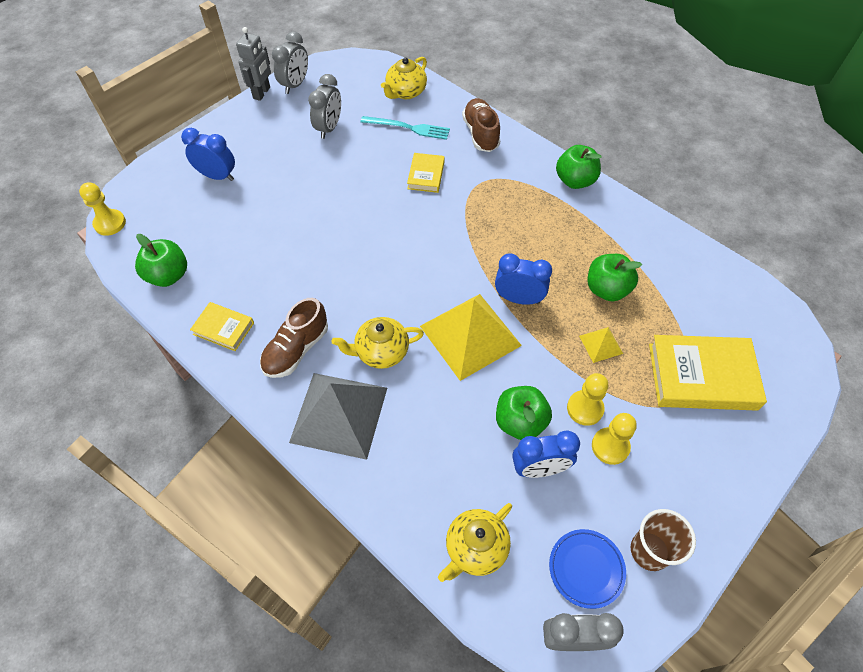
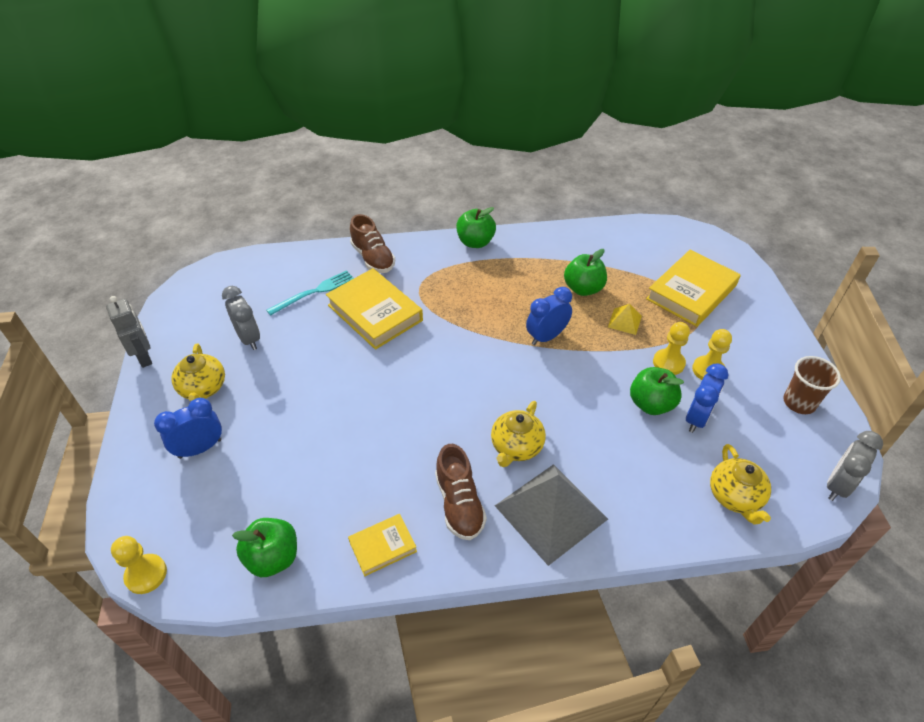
camera: 50 degrees left, 10 degrees down
(295, 85) = (168, 330): grey clock -> none
(405, 92) = (275, 270): yellow teapot -> yellow teapot (203, 389)
(426, 175) = (375, 313): yellow book -> yellow book, size x1.88
(470, 335) = (552, 384): yellow pyramid -> none
(480, 134) = (373, 258): brown shoe -> brown shoe turned 150 degrees counterclockwise
(586, 569) = (791, 444): blue plate -> none

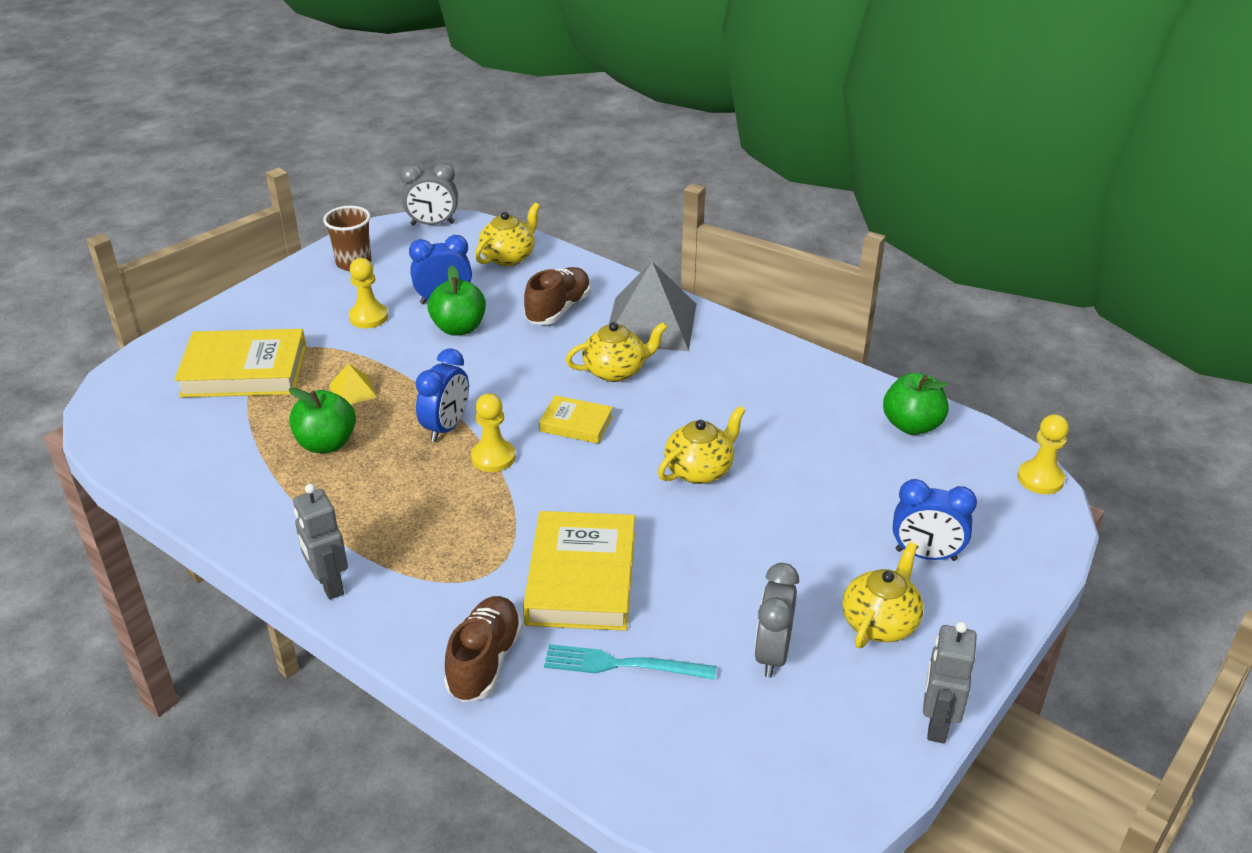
camera: 135 degrees left, 10 degrees down
(382, 411) = (700, 470): none -> yellow teapot
(383, 546) = (810, 380): yellow book -> yellow book (576, 424)
(459, 504) = (715, 367): brown shoe -> brown shoe (558, 309)
(475, 242) = (329, 585): green apple -> grey robot
(546, 337) = (446, 427): blue clock -> blue clock turned 75 degrees counterclockwise
(668, 363) = (387, 341): yellow pawn -> yellow pawn (493, 457)

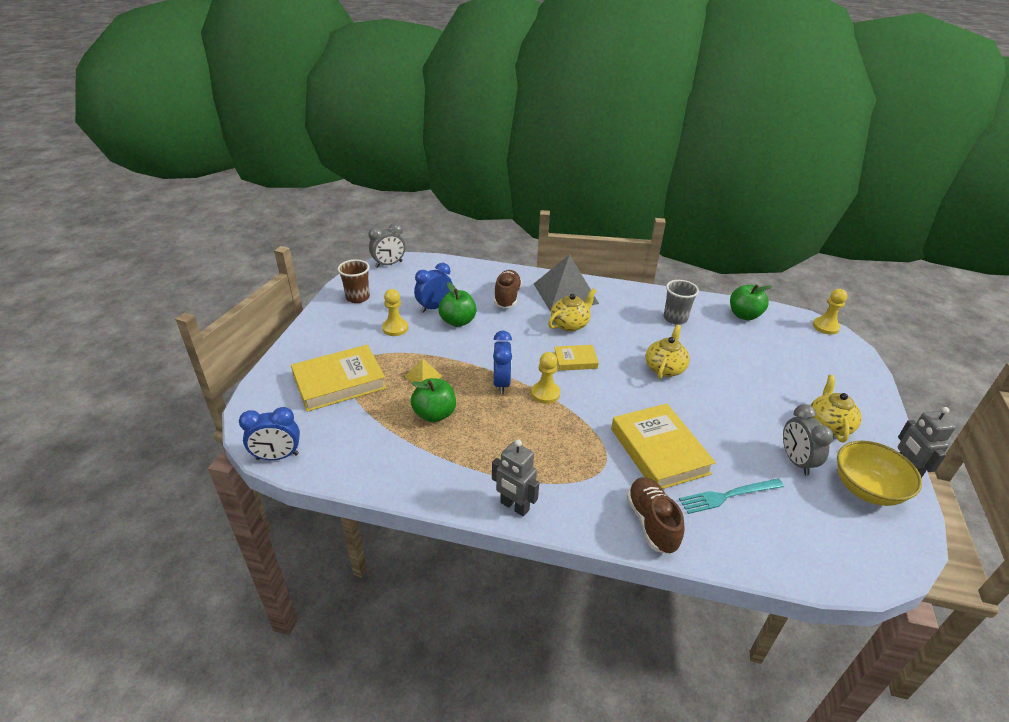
camera: 25 degrees left, 0 degrees up
(509, 257) = (452, 274): yellow teapot -> none
(789, 402) = (675, 318): none -> grey cup
(843, 726) = (866, 489): none -> yellow bowl
(926, 555) = (814, 381): blue clock -> blue clock (277, 456)

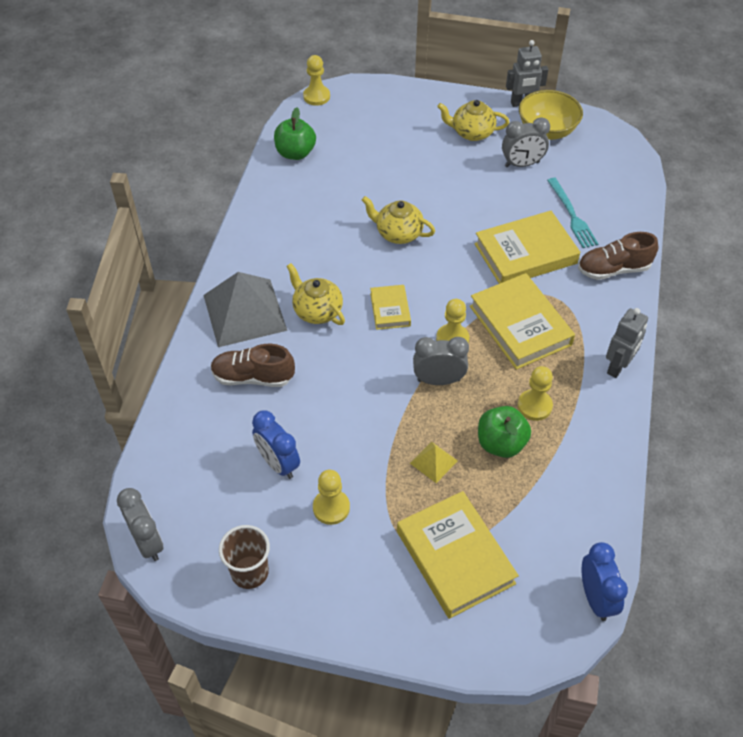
camera: 90 degrees left, 15 degrees up
(458, 321) = (313, 432): green apple -> none
(471, 439) = (534, 406): none -> yellow pawn
(501, 383) = (438, 380): blue clock -> grey clock
(564, 438) = (520, 325): none -> yellow book
(675, 318) = (302, 212): grey cup -> none

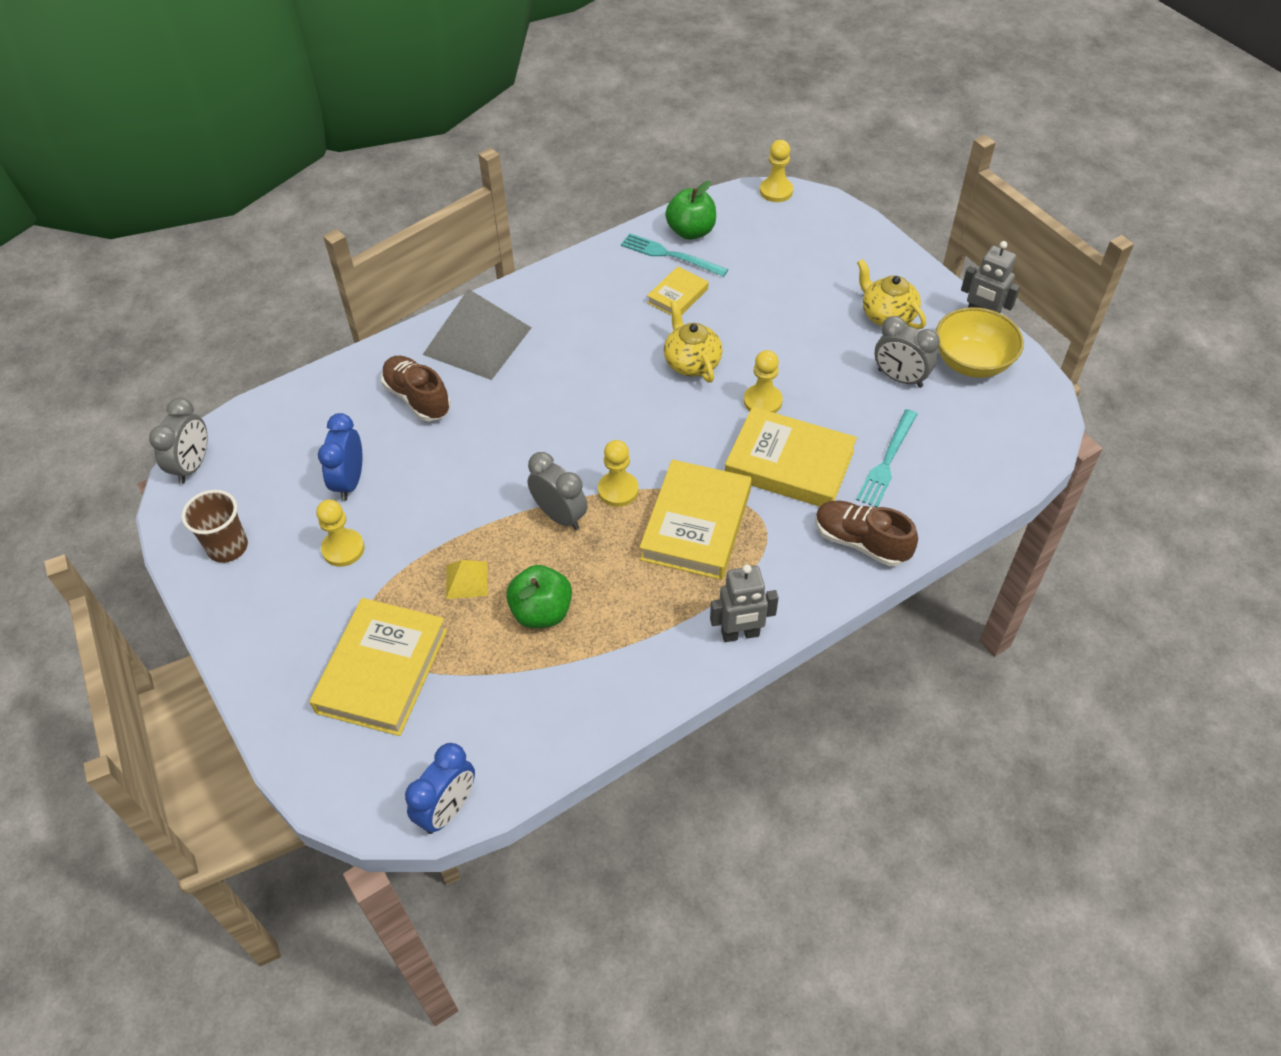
camera: 45 degrees right, 0 degrees up
(301, 176) = (670, 255): none -> turquoise fork
(317, 311) = (535, 381): yellow teapot -> none
(390, 309) = (597, 424): yellow book -> yellow book (677, 296)
(534, 406) = (614, 605): yellow pawn -> yellow pawn (762, 401)

